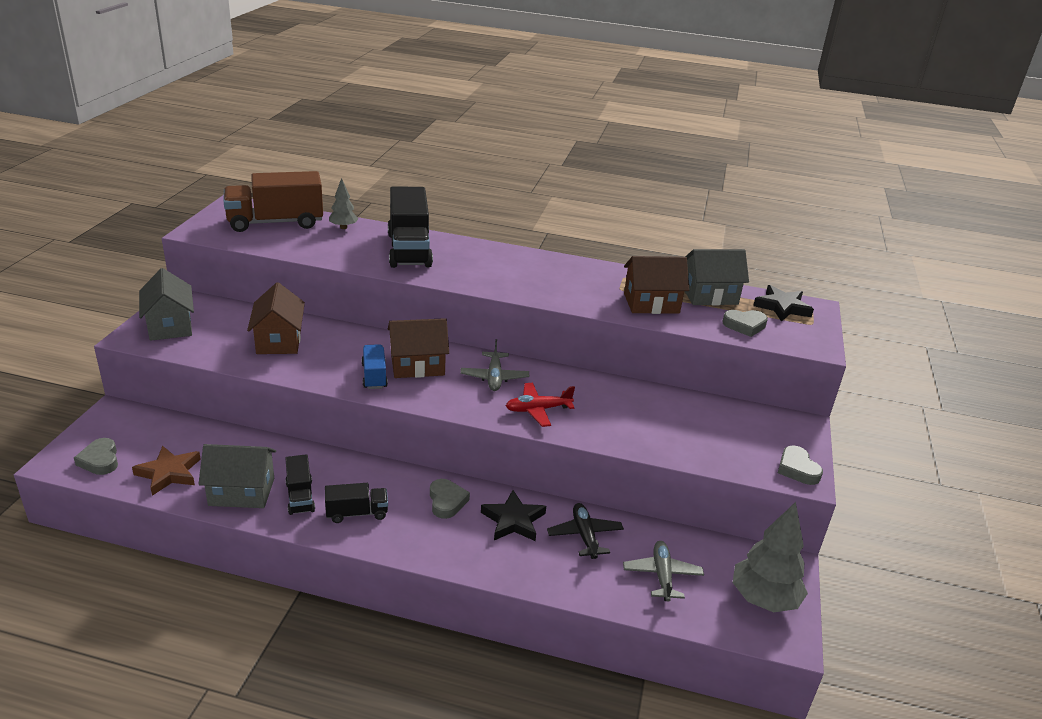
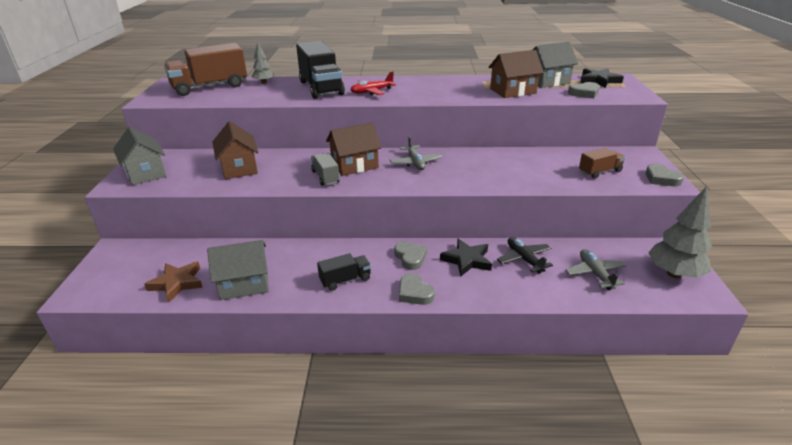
camera: 10 degrees left, 0 degrees up
(100, 460) = (113, 286): grey heart -> grey heart (414, 293)
(300, 497) = (294, 278): black truck -> none
(374, 376) = (325, 177): blue truck -> grey truck
(538, 410) = (459, 176): red plane -> red plane (372, 92)
(722, 441) = (600, 172): none -> brown truck

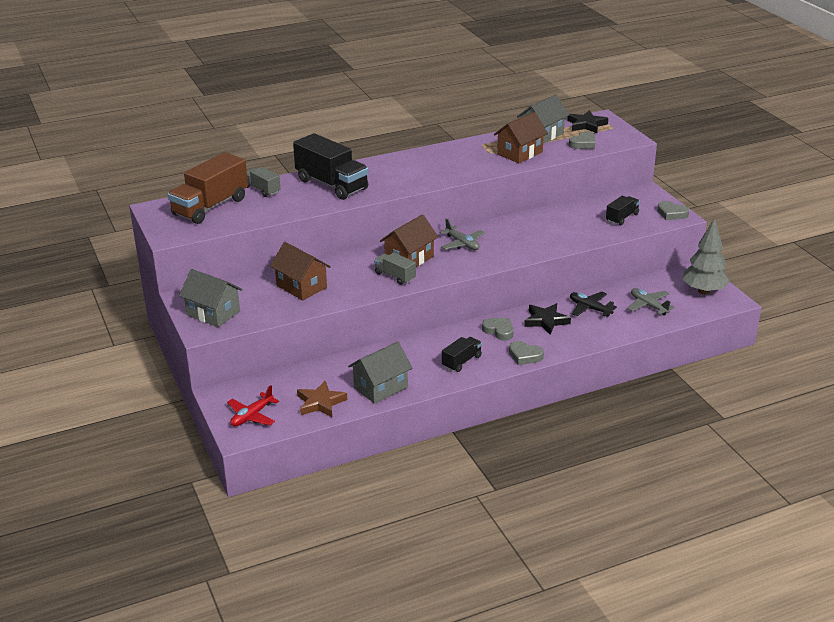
camera: 25 degrees left, 0 degrees up
(264, 83) = (262, 190): grey tree -> grey truck
(372, 92) = (388, 179): red plane -> red plane (252, 416)
(600, 172) = (622, 218): brown truck -> black truck

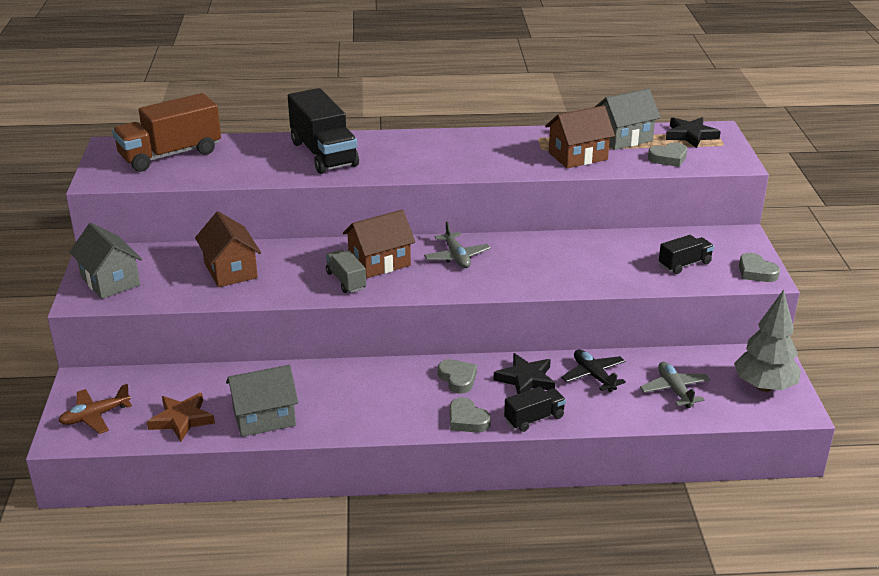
camera: 20 degrees right, 0 degrees up
(252, 416) = (95, 416): red plane -> brown plane
(262, 190) = (242, 146): grey truck -> none
(461, 361) = (384, 408): black truck -> black truck (534, 419)

